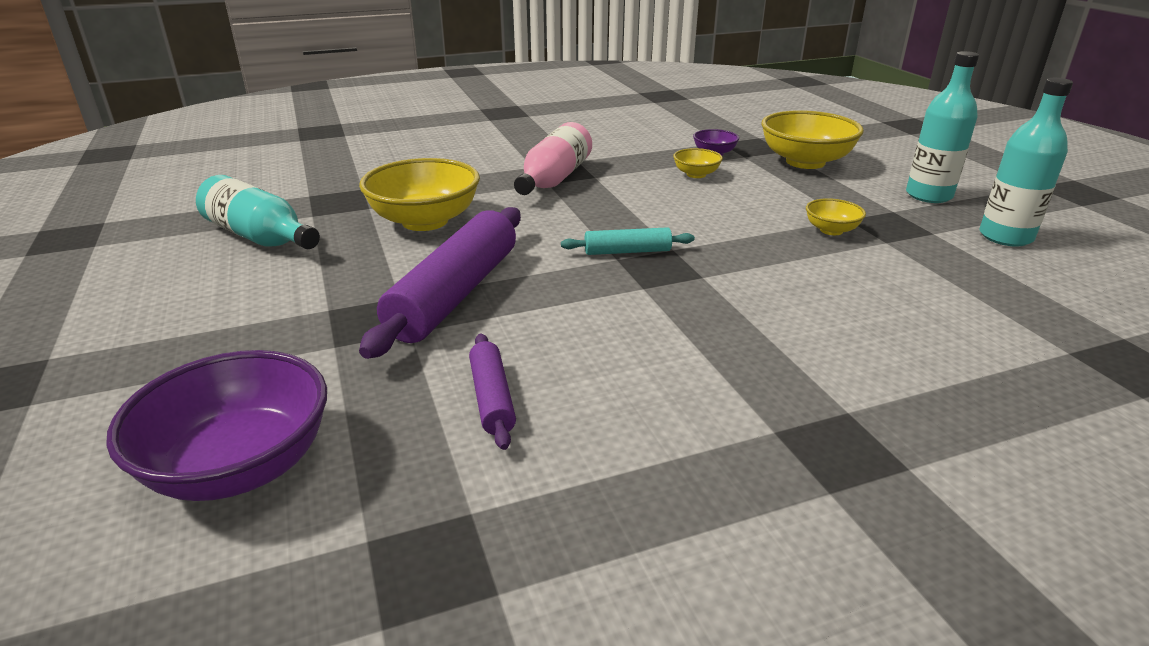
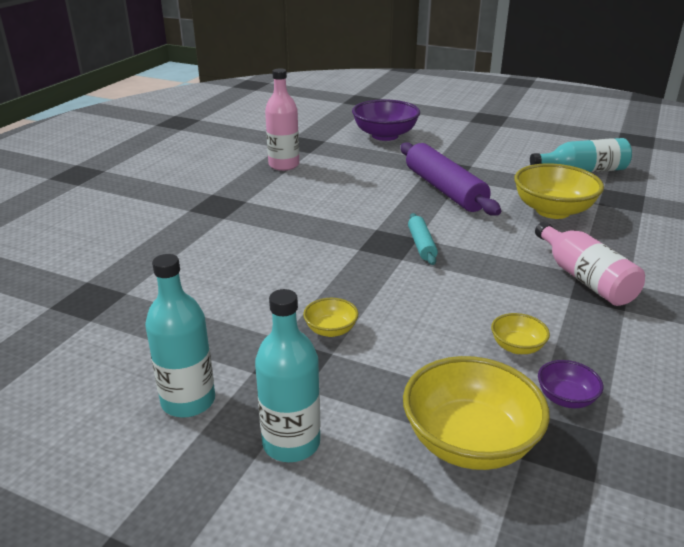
camera: 135 degrees right, 0 degrees up
(492, 398) = (354, 170): purple rolling pin -> none
(586, 499) = (284, 165): none -> pink bottle
(627, 251) = (421, 245): turquoise rolling pin -> turquoise rolling pin turned 45 degrees counterclockwise

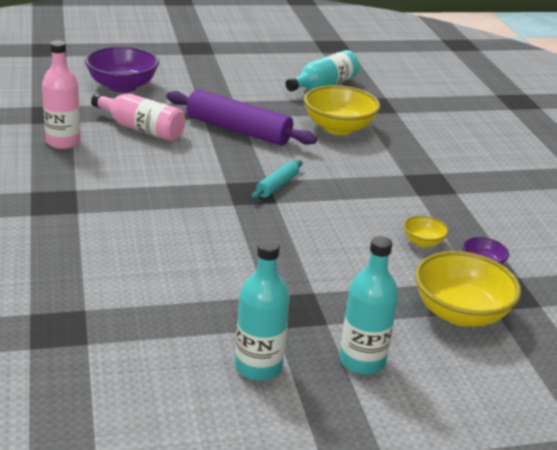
camera: 40 degrees left, 0 degrees up
(331, 330) = (293, 276): yellow bowl -> none
(421, 245) = (277, 186): turquoise rolling pin -> turquoise rolling pin turned 75 degrees clockwise
(584, 278) = (412, 178): pink bottle -> pink bottle (141, 129)

